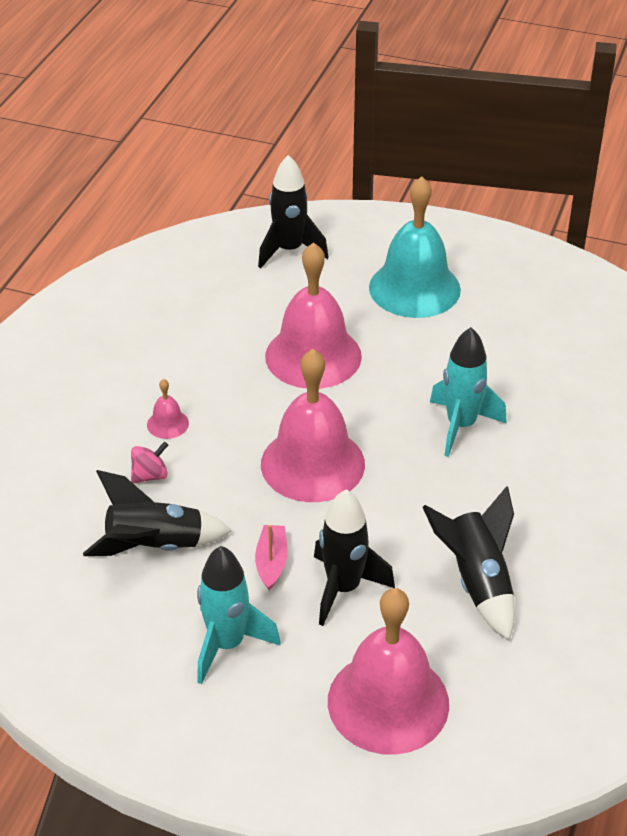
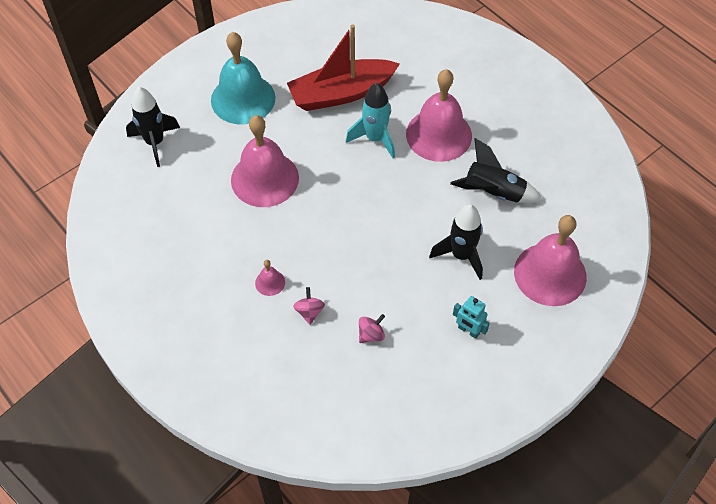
camera: 60 degrees left, 15 degrees up
(155, 547) = (371, 335): black rocket -> pink spinning top
(227, 644) = (468, 331): turquoise rocket -> turquoise robot
(271, 562) = (420, 281): pink boat -> none
(312, 464) = (356, 223): pink bell -> pink bell (438, 135)
(504, 365) = (341, 93): none -> red boat

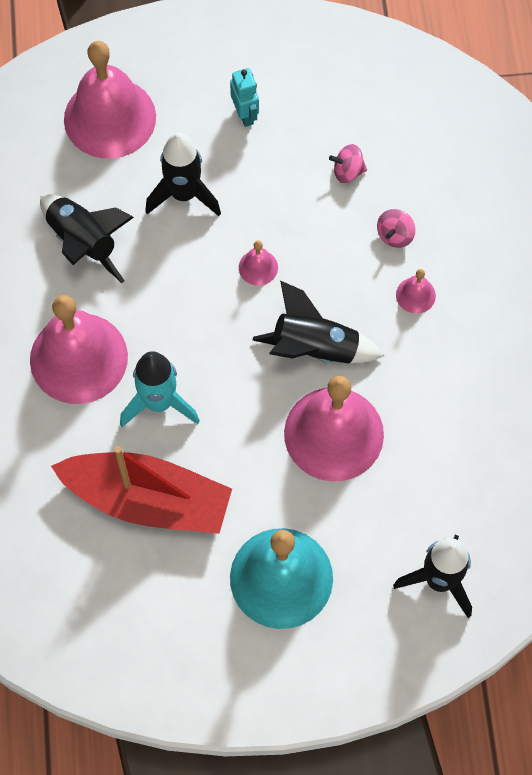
camera: 145 degrees left, 10 degrees up
(309, 216) = (315, 348): none -> black rocket
(380, 241) = (258, 267): none -> pink bell

